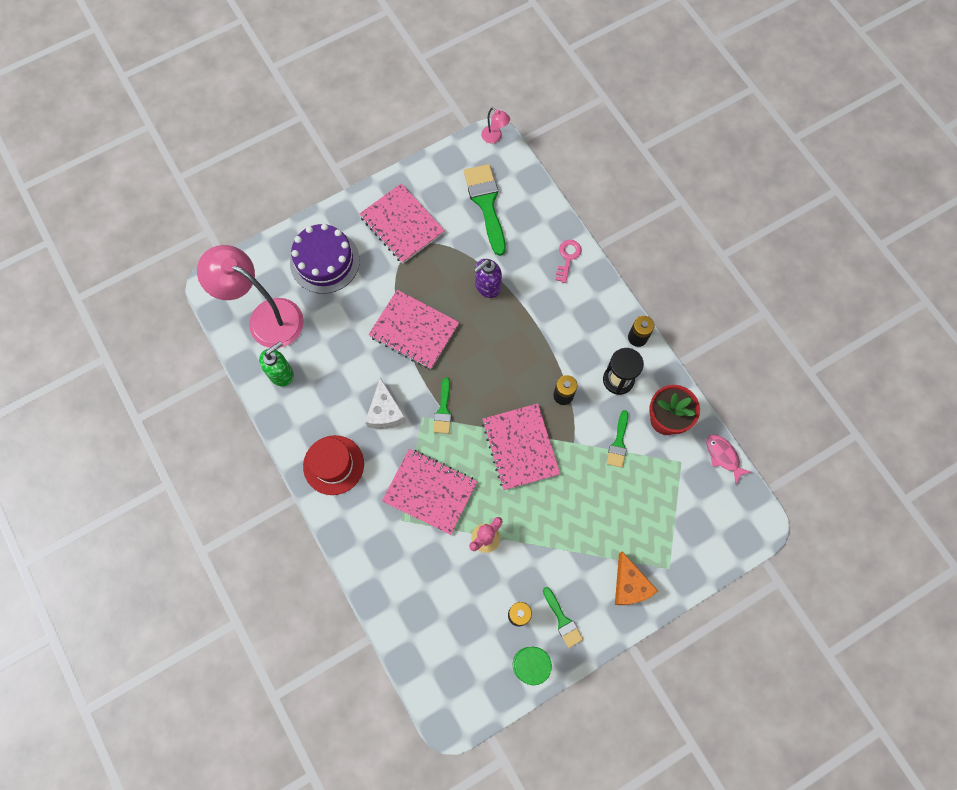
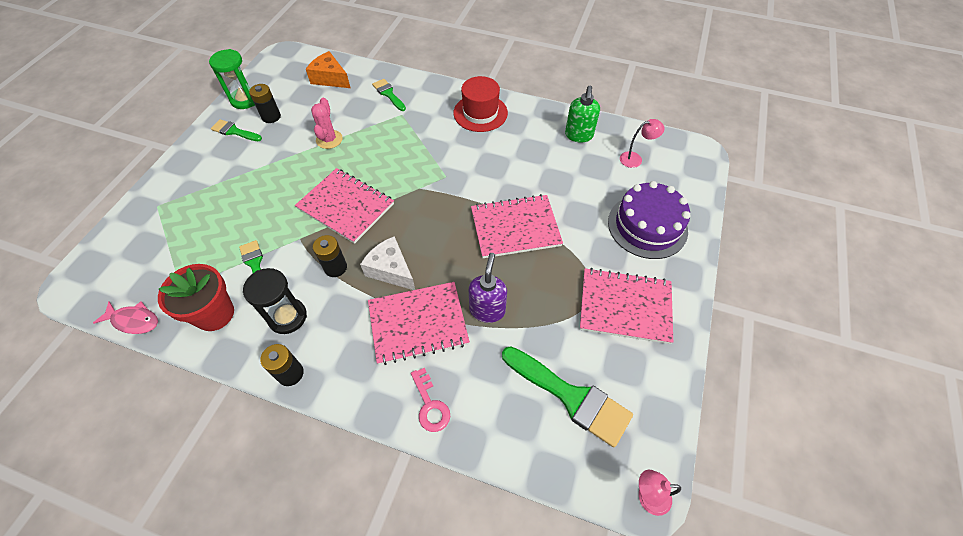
camera: 140 degrees right, 15 degrees down
(266, 317) = (635, 159): pink lamp -> pink lamp, size x0.41
(385, 412) = (477, 161): white cheese -> white cheese (391, 270)
(430, 491) = (395, 139): pink notebook -> pink notebook (418, 324)
(443, 410) = (433, 190): green brush -> green brush (388, 94)
(629, 585) = (188, 177): orange cheese -> orange cheese (330, 78)

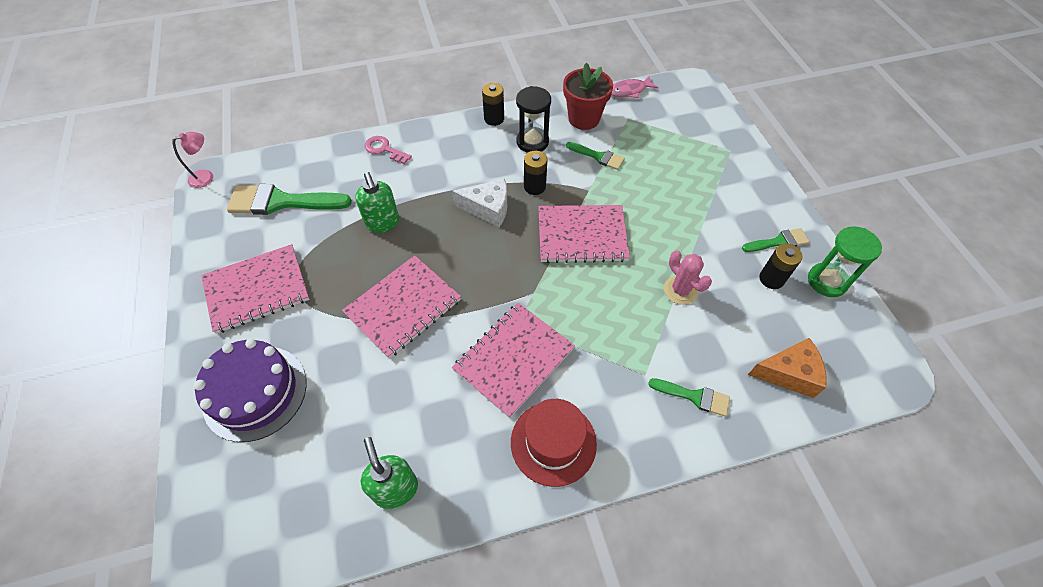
camera: 145 degrees right, 0 degrees up
(418, 324) = (432, 186): pink notebook -> pink notebook (513, 359)
(487, 310) = (383, 223): purple soap dispenser -> green soap dispenser
(635, 159) = (298, 494): pink lamp -> none

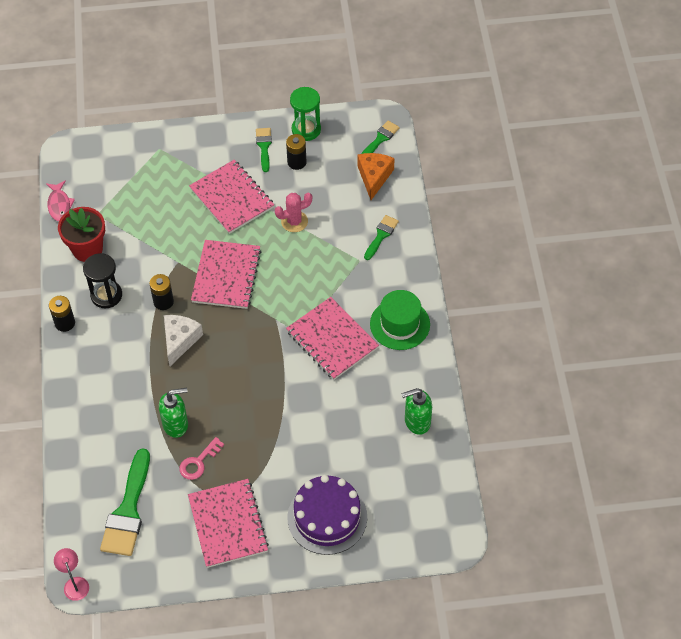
camera: 80 degrees left, 0 degrees up
(384, 149) = (81, 421): pink key -> pink key (199, 462)
(403, 307) = (269, 411): pink notebook -> pink notebook (232, 198)
(553, 442) = (400, 324): red hat -> green hat
(598, 156) = (140, 247): green brush -> green brush (380, 139)

